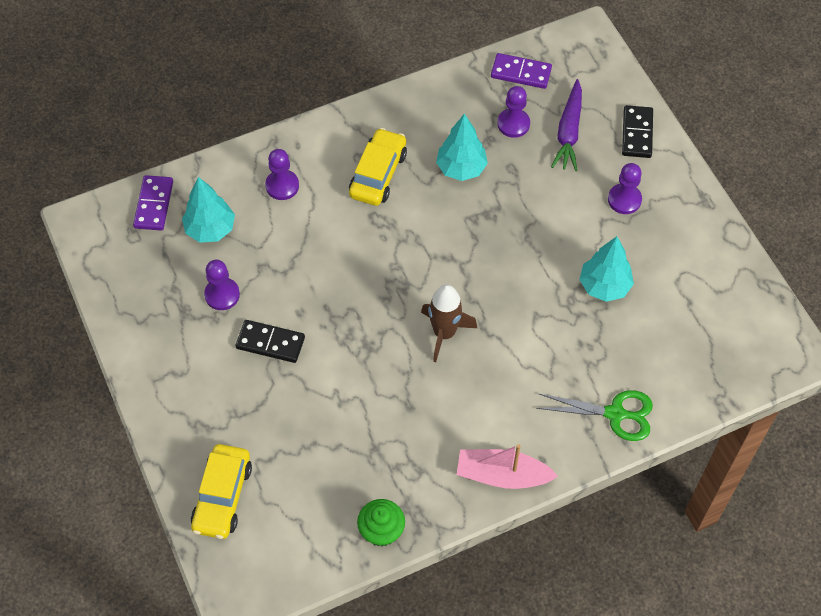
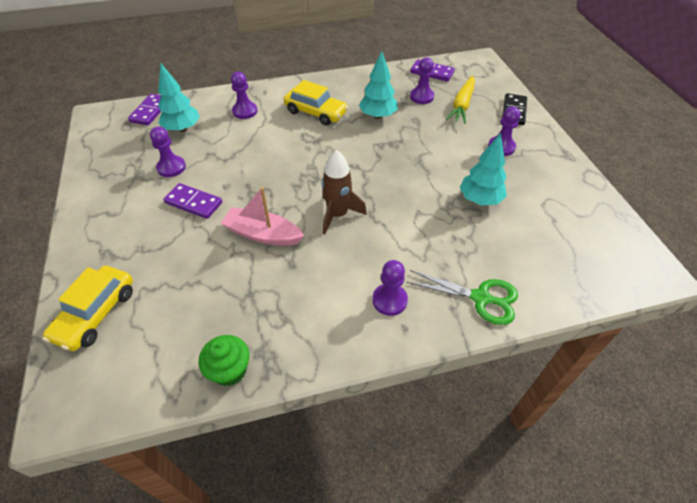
camera: 10 degrees right, 10 degrees down
(270, 343) = (193, 203): black domino -> purple domino
(378, 174) = (316, 112): yellow car -> yellow car turned 90 degrees clockwise
(502, 475) = (362, 336): pink boat -> pink boat (263, 234)
(522, 432) = (389, 300): none -> purple pawn
(569, 132) = (462, 105): purple carrot -> yellow carrot

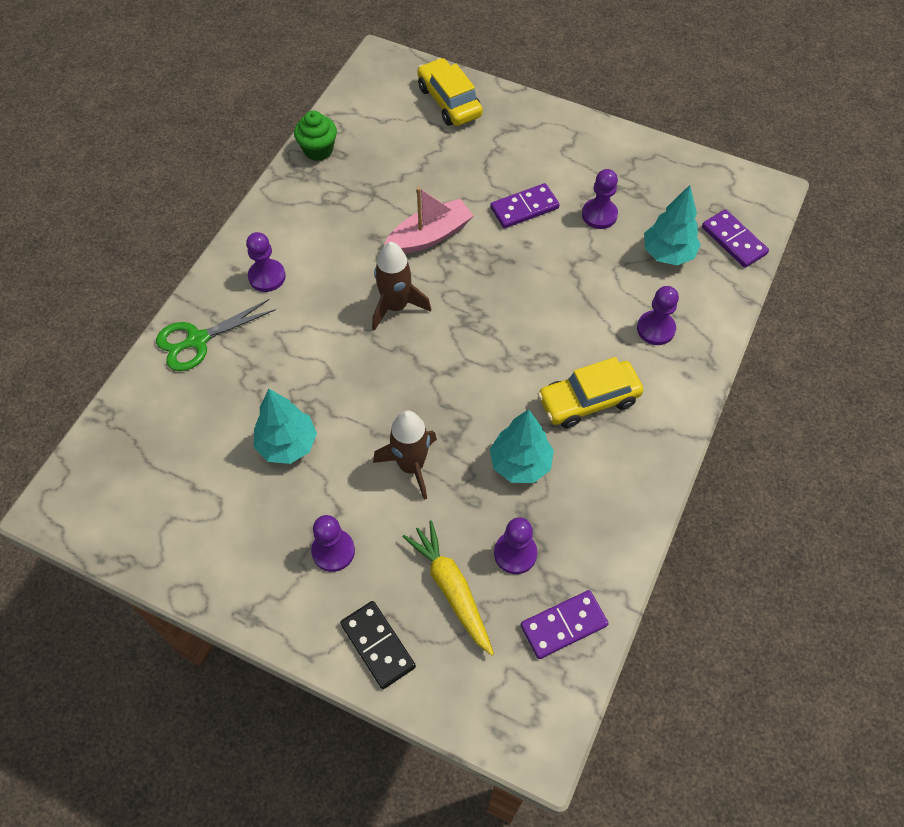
camera: 130 degrees right, 10 degrees up
(426, 148) = (411, 466): none -> brown rocket

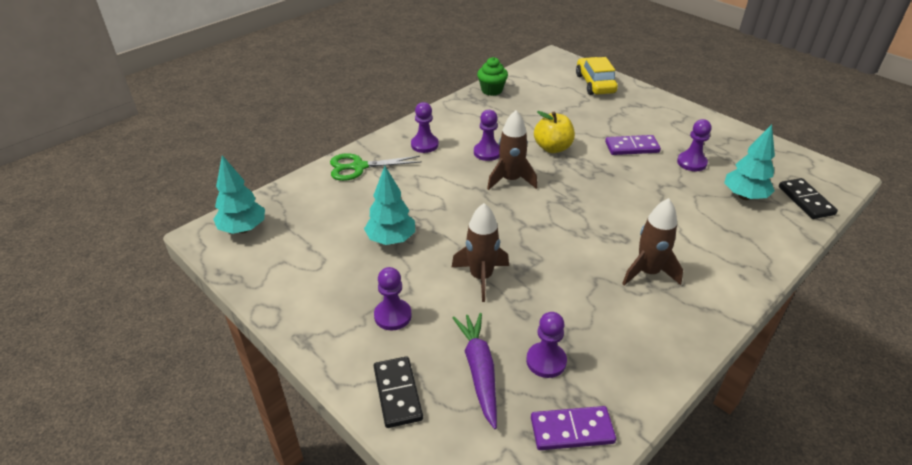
camera: 20 degrees right, 20 degrees down
(429, 236) = (552, 148): pink boat -> yellow apple
(451, 589) = (479, 371): yellow carrot -> purple carrot
(520, 464) = (573, 299): turquoise tree -> turquoise tree (243, 229)
(588, 400) = (648, 272): yellow car -> brown rocket
(656, 329) = (721, 240): purple pawn -> purple pawn (487, 152)
(733, 240) = (805, 200): purple domino -> black domino

